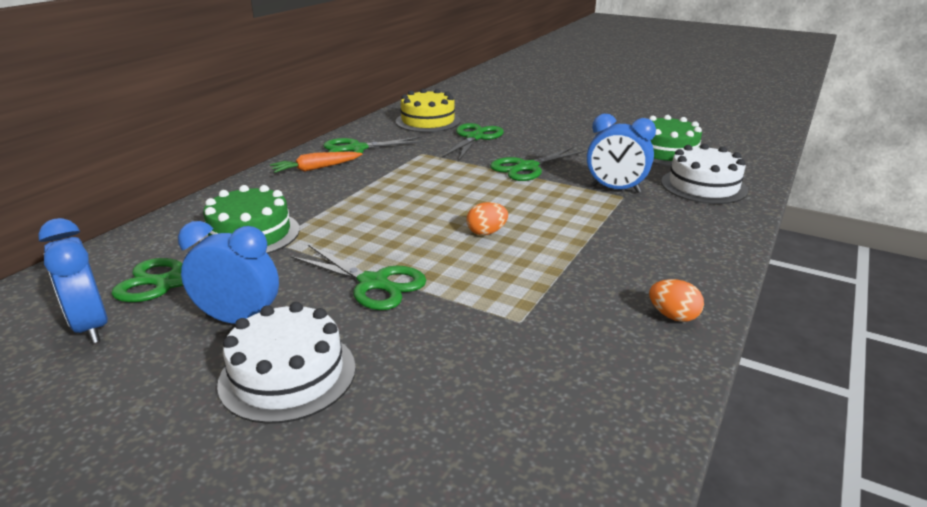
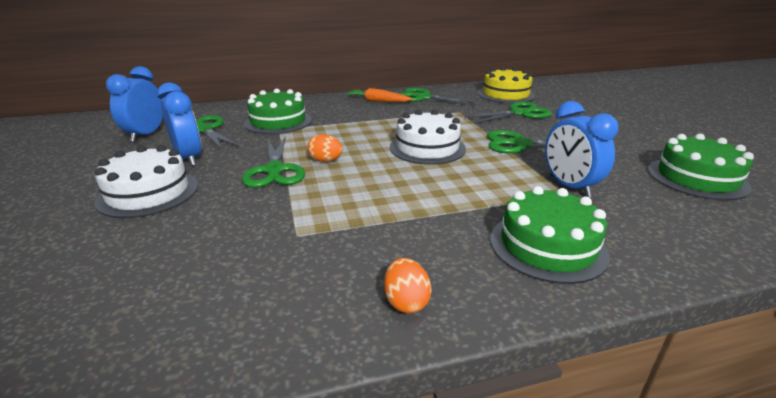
camera: 45 degrees right, 0 degrees up
(486, 232) = (397, 172): orange egg -> orange egg (325, 161)
(674, 237) = (547, 246): none -> green cake
(703, 186) = (682, 221): white cake -> white cake (427, 148)

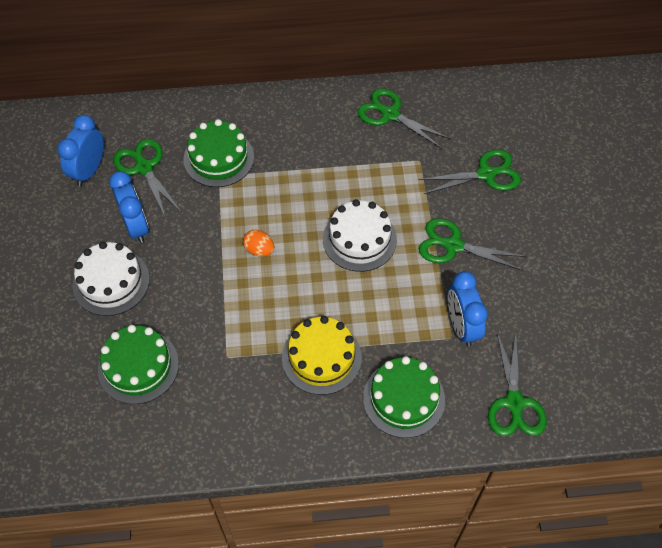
camera: 10 degrees right, 30 degrees up
(274, 170) = (213, 261): green scissors -> green scissors (514, 403)
(378, 101) = (334, 117): orange carrot -> none
(406, 302) = (289, 435): orange egg -> none
(505, 94) = (493, 118): yellow cake -> yellow cake (321, 357)
(697, 178) = (583, 331): green cake -> green cake (138, 366)

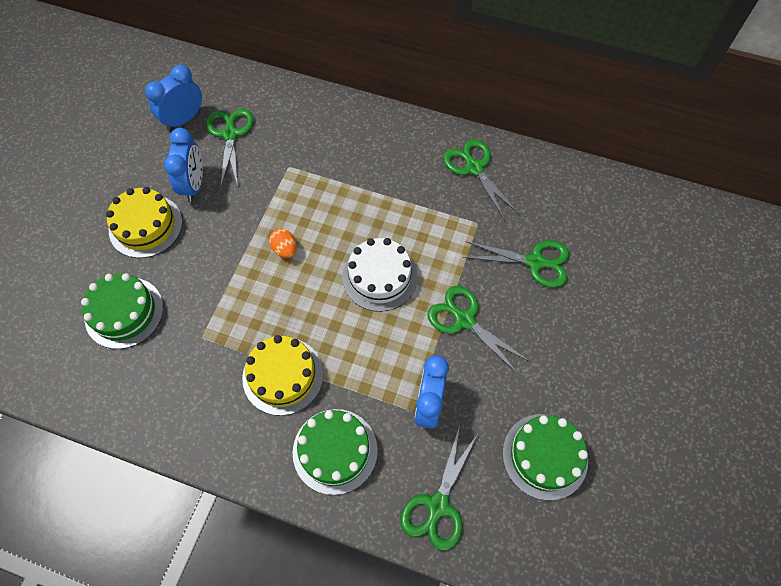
camera: 25 degrees right, 5 degrees up
(111, 282) = (145, 226): white cake -> yellow cake
(218, 158) = (297, 150): green cake -> green cake (545, 456)

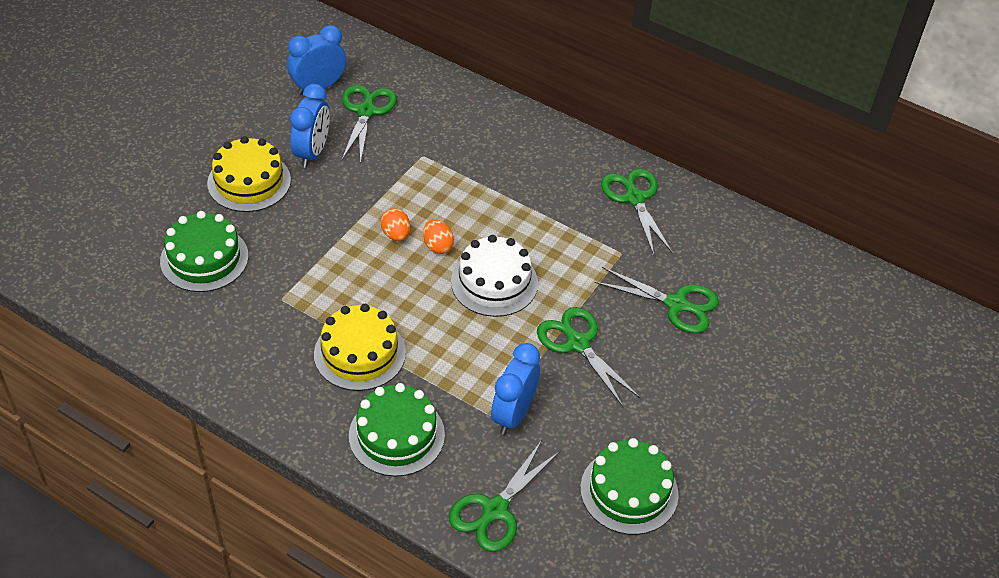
camera: 10 degrees right, 15 degrees down
(323, 252) = (437, 246): none -> orange egg

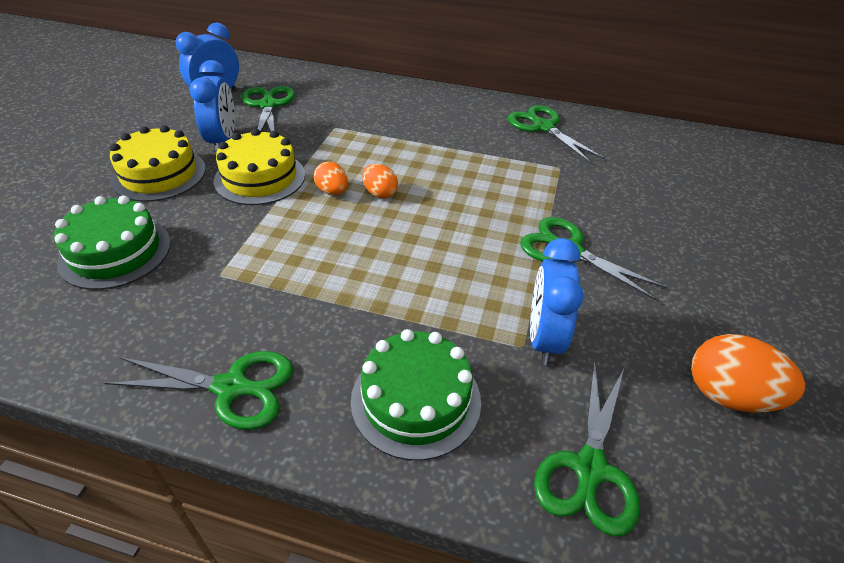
camera: 15 degrees left, 5 degrees down
(359, 353) = (333, 312): yellow cake -> yellow cake (260, 178)
(494, 282) = (453, 213): white cake -> none
(629, 491) = (729, 395): green cake -> orange egg
(677, 304) = (638, 198): green scissors -> green scissors (232, 387)

